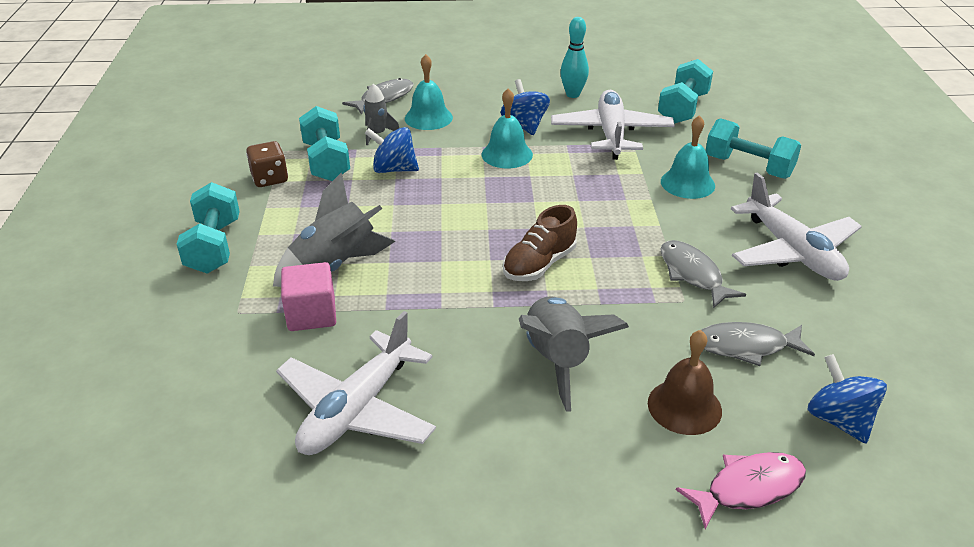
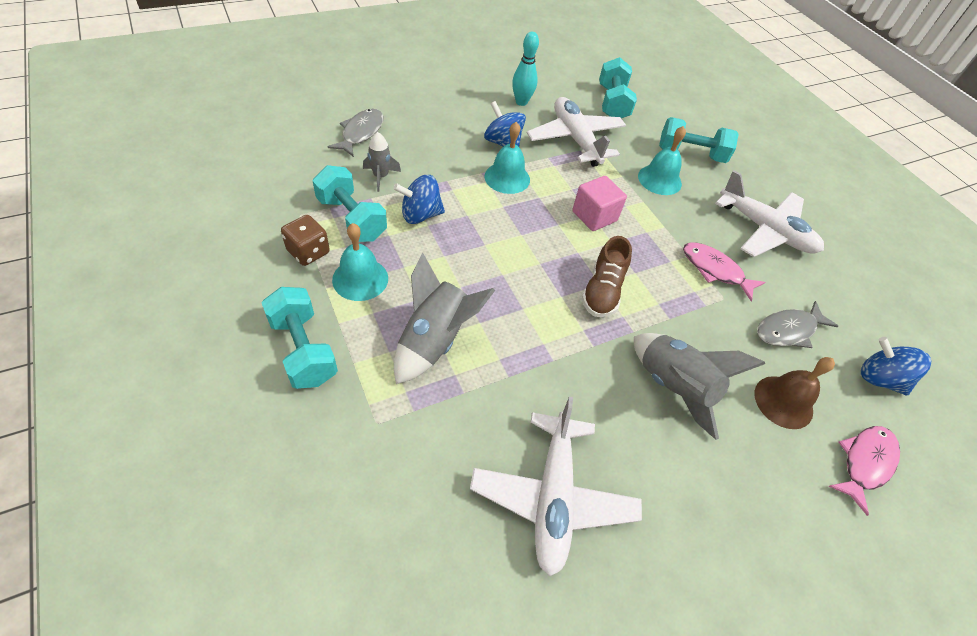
camera: 30 degrees left, 15 degrees up
(311, 314) = (448, 403): pink cube -> pink cube (594, 216)
(428, 118) = (415, 149): turquoise bell -> turquoise bell (360, 279)
(692, 274) = (715, 270): grey fish -> pink fish

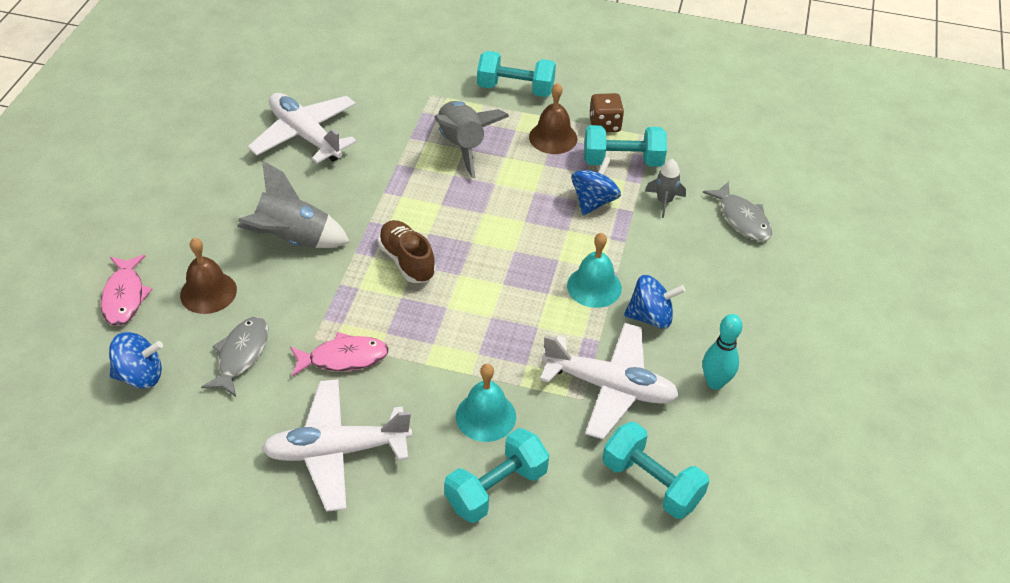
camera: 135 degrees right, 5 degrees down
(360, 279) = (553, 137): turquoise bell -> brown bell
(594, 216) = (488, 317): pink cube -> none

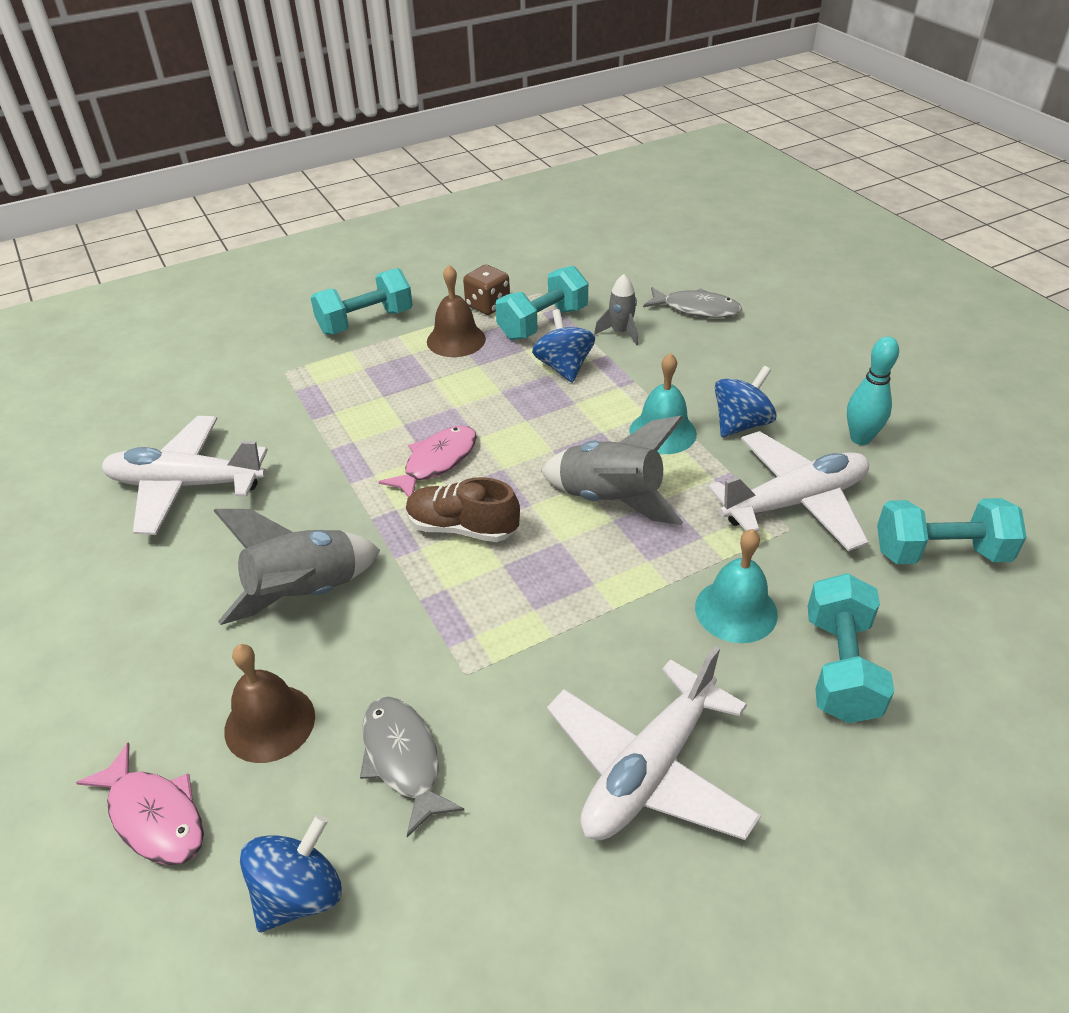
camera: 40 degrees left, 5 degrees down
(344, 358) = (525, 668): pink fish -> pink fish (437, 462)
(462, 146) = (377, 395): grey rocket -> grey rocket (611, 499)

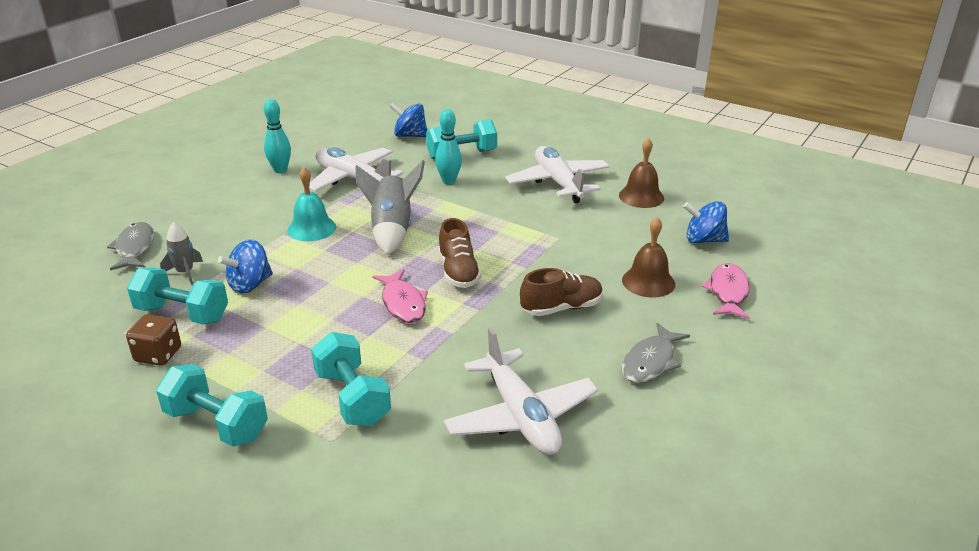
camera: 120 degrees left, 10 degrees down
(305, 593) = (561, 308): grey rocket -> brown shoe
(403, 759) = (620, 238): grey fish -> grey fish (650, 362)
(437, 462) = (403, 303): pink fish -> pink fish turned 120 degrees counterclockwise
(456, 340) = (229, 352): brown bell -> brown bell (641, 196)
(649, 769) = (558, 183): white plane -> white plane turned 120 degrees counterclockwise
(736, 610) = (449, 181): turquoise bell -> turquoise bowling pin
(741, 424) = (287, 205): blue spinning top -> blue spinning top (410, 135)
(940, 553) = (366, 143): turquoise dumbbell -> turquoise dumbbell (352, 398)

